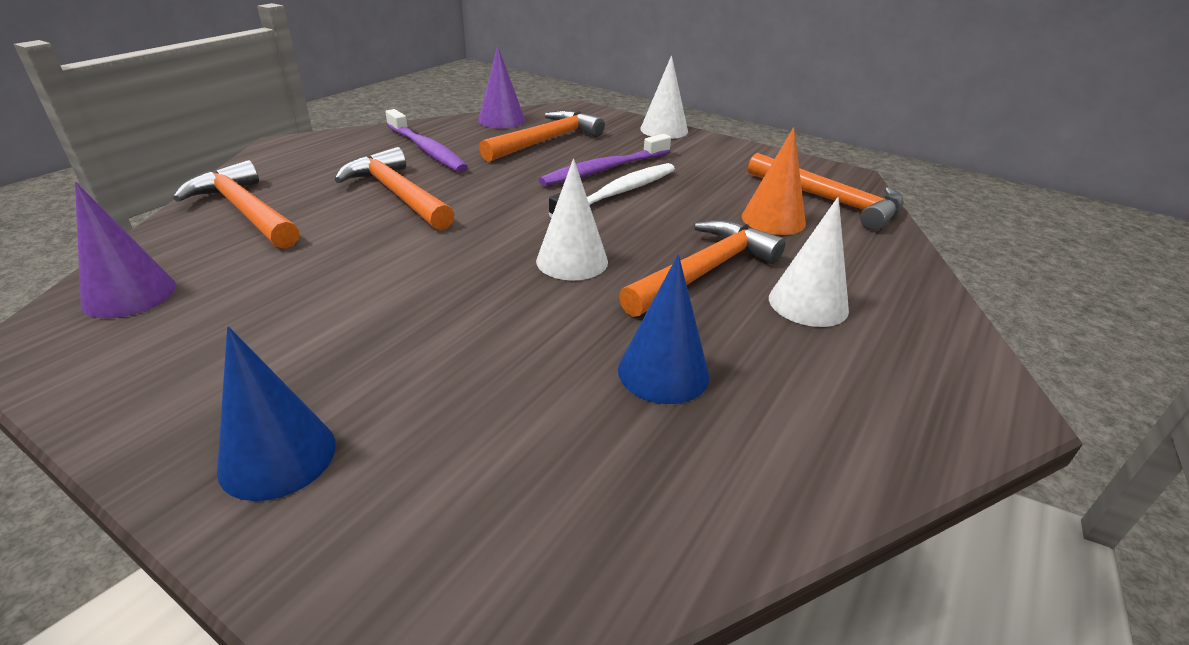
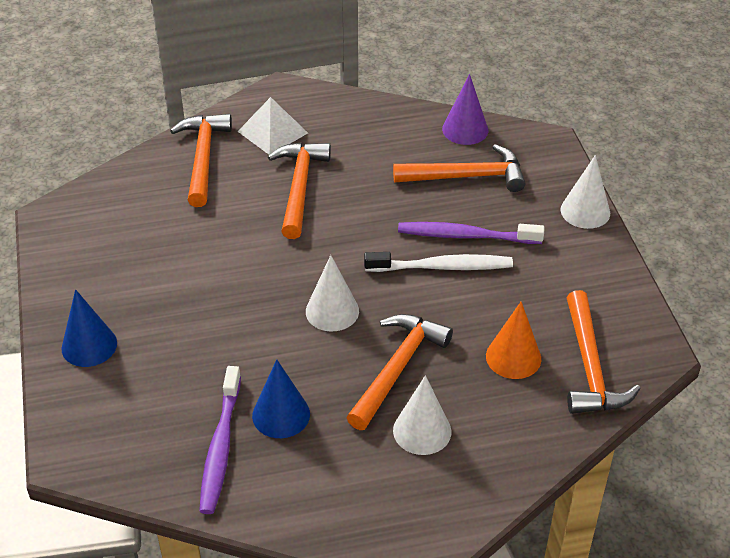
camera: 45 degrees right, 10 degrees up
(129, 294) = (104, 203): purple cone -> none
(311, 170) = (272, 132): none -> white pyramid
(426, 149) = (367, 144): purple toothbrush -> purple toothbrush (220, 447)
(704, 271) = (397, 368): orange hammer -> orange hammer turned 60 degrees counterclockwise

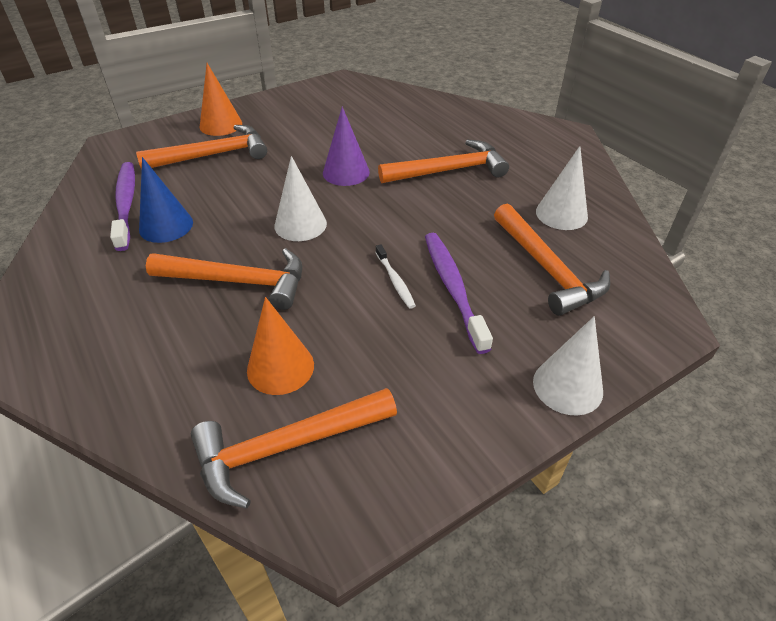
camera: 70 degrees right, 0 degrees up
(89, 345) = (221, 125): blue cone -> orange cone
(203, 158) = (449, 119): orange hammer -> orange hammer (213, 155)
(220, 447) = (126, 204): purple toothbrush -> purple toothbrush turned 90 degrees clockwise
(272, 132) = (509, 141): white pyramid -> none
(422, 431) = (158, 317): white cone -> white cone (561, 214)
(442, 267) = (395, 281): white toothbrush -> white toothbrush, size x0.54
(465, 129) = (622, 251): purple cone -> purple cone (346, 172)

